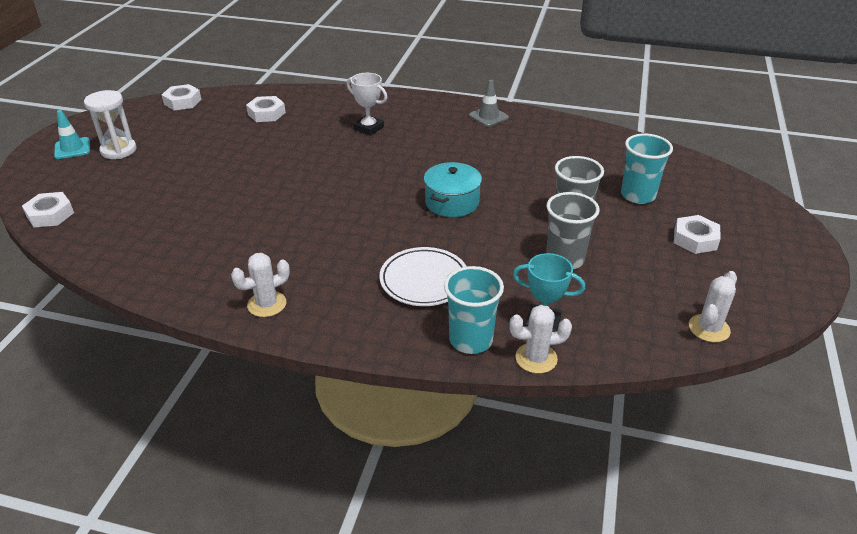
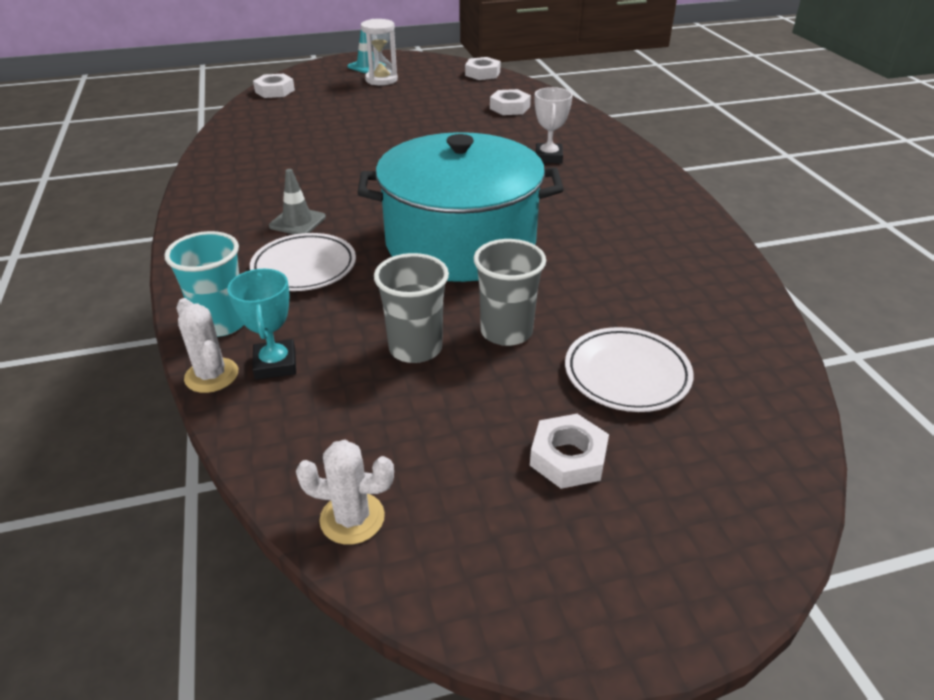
camera: 60 degrees right, 0 degrees up
(267, 304) = (216, 203): white cactus -> none
(452, 202) = (460, 242): turquoise pot -> turquoise pot, size x2.19
(488, 116) = (671, 212): grey traffic cone -> grey traffic cone (297, 222)
(638, 195) = (627, 374): turquoise cup -> white plate

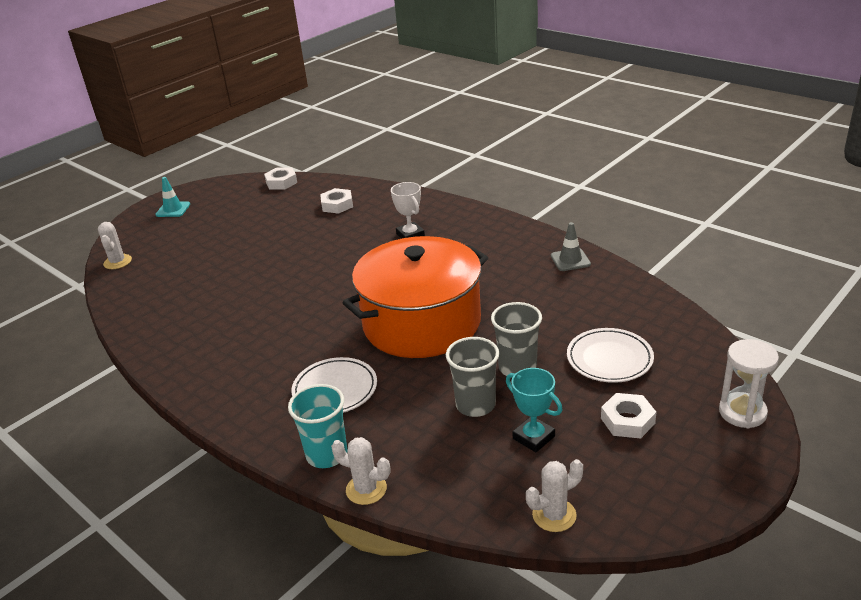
camera: 30 degrees left, 5 degrees down
(274, 91) = (117, 262): white nut -> white cactus
(275, 364) = (399, 460): turquoise trophy -> turquoise trophy (533, 437)
(297, 222) = (286, 360): grey traffic cone -> grey traffic cone (570, 260)
(381, 80) = (202, 217): white hourglass -> white hourglass (742, 412)
(460, 242) = (421, 323): turquoise pot -> orange pot

